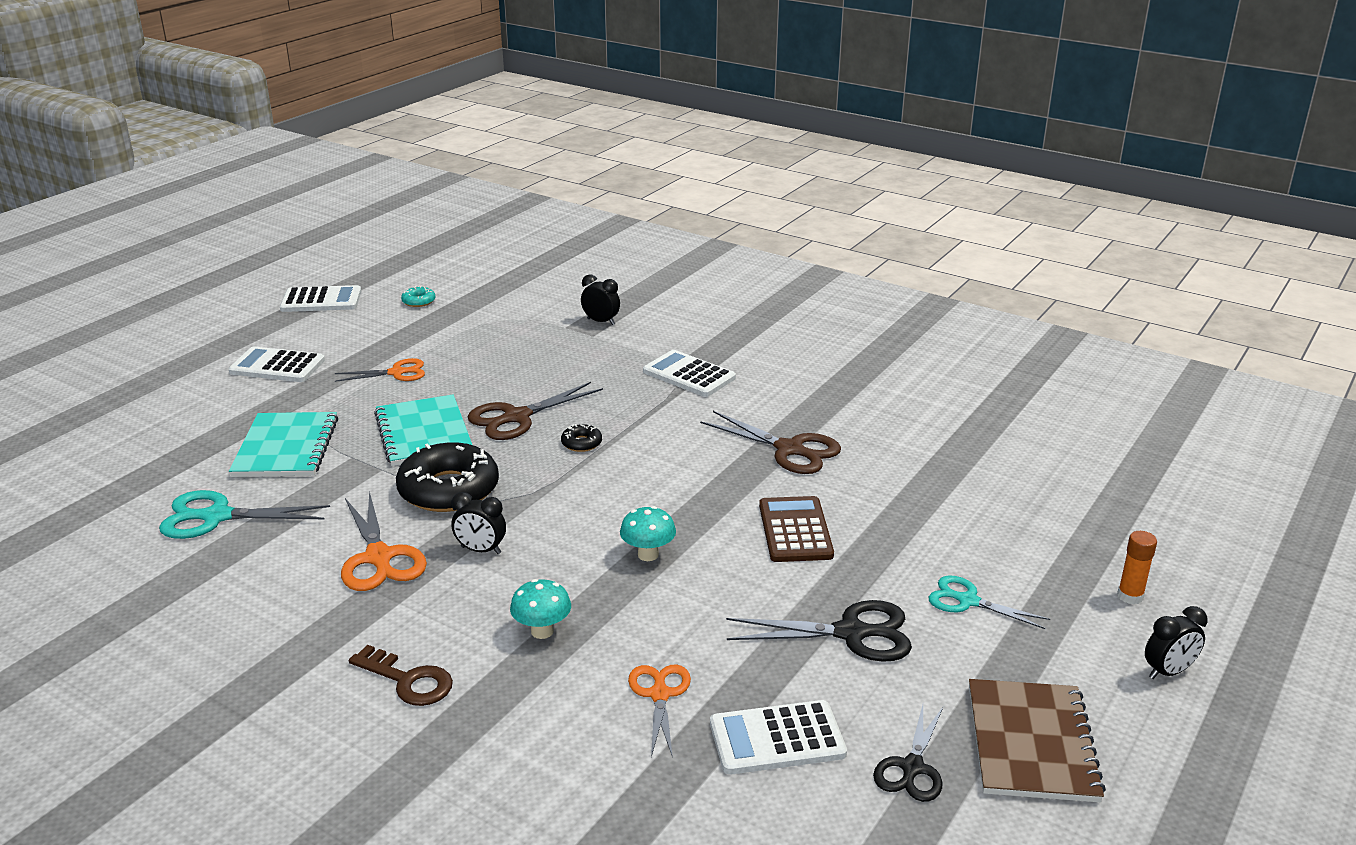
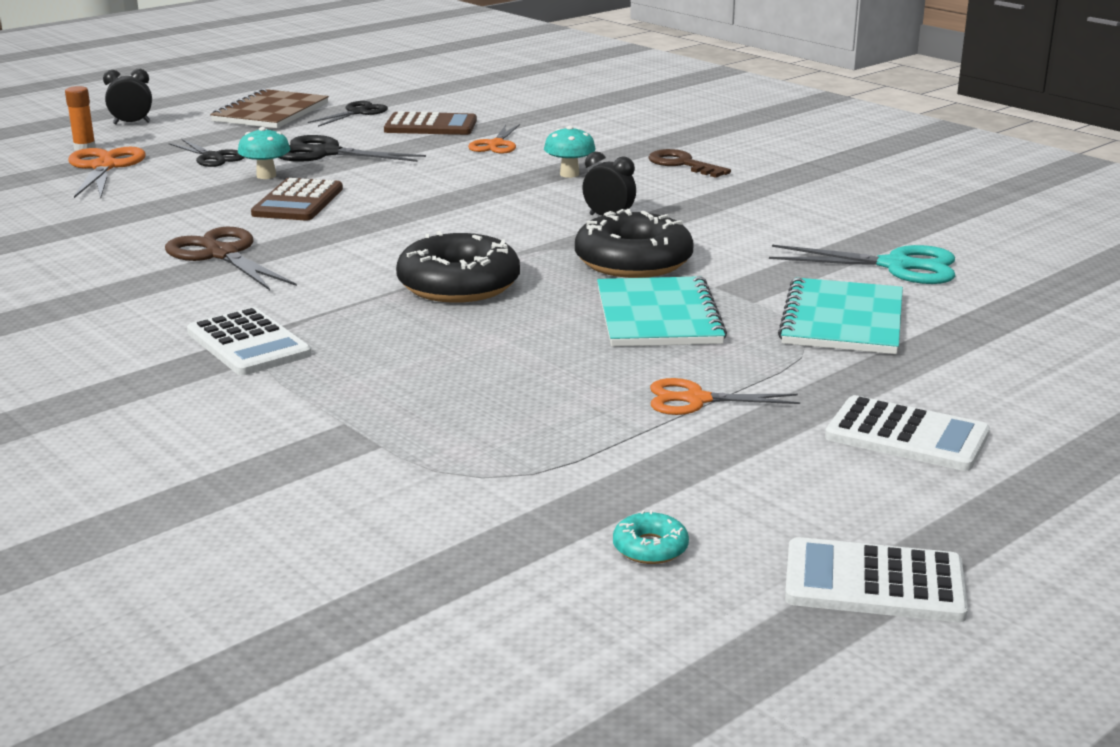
camera: 165 degrees left, 5 degrees down
(379, 557) = (710, 223): orange scissors -> orange scissors (104, 167)
(517, 417) = (527, 320): brown scissors -> none
(581, 443) = (458, 285): black donut -> black donut, size x2.32
(601, 321) = (307, 448): black clock -> none
(648, 555) = (450, 201): turquoise mushroom -> turquoise mushroom (266, 176)
(777, 738) = (430, 126): white calculator -> brown calculator
(968, 601) = (212, 157): turquoise scissors -> black scissors

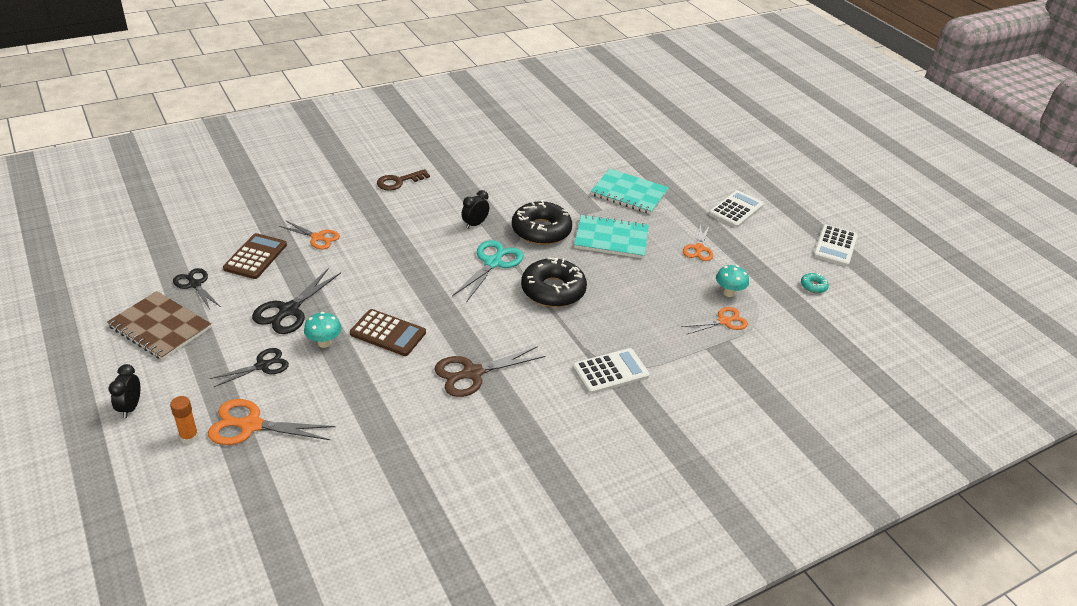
camera: 80 degrees left, 15 degrees up
(442, 438) = (724, 321): none -> orange scissors
(569, 174) = (394, 222): turquoise mushroom -> turquoise mushroom (729, 293)
(896, 266) = (573, 163): turquoise scissors -> turquoise scissors (493, 263)

